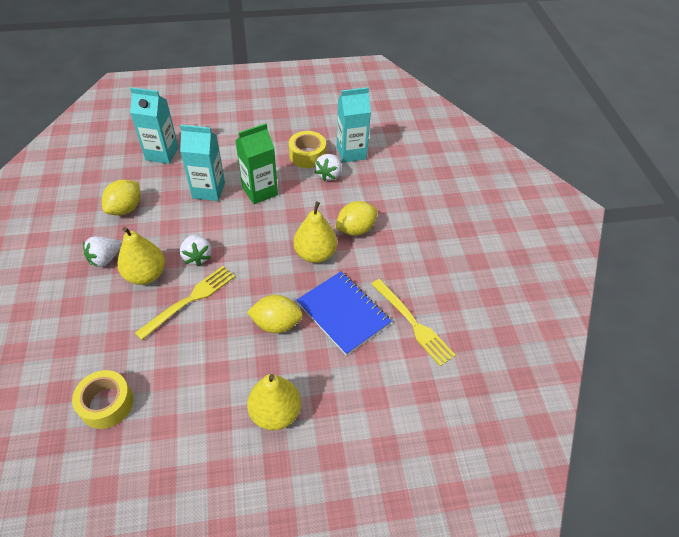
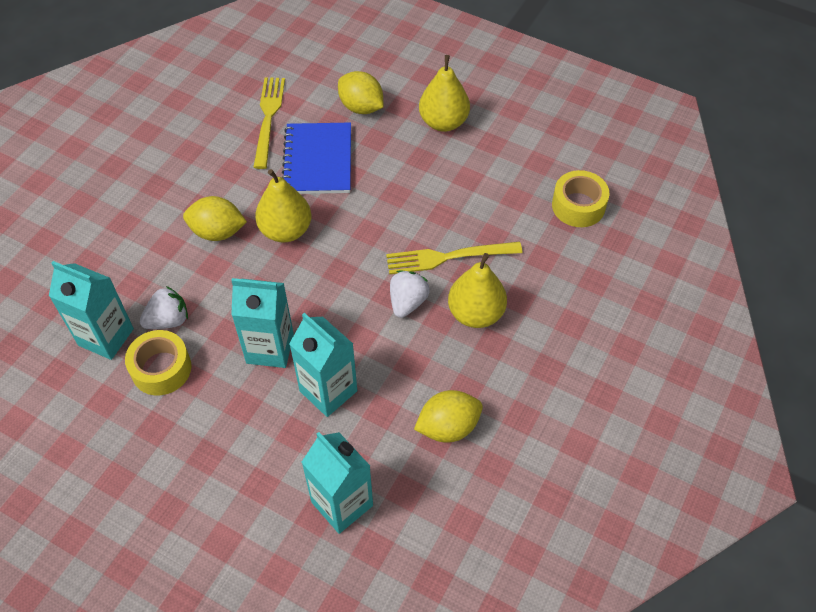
camera: 140 degrees left, 5 degrees up
(105, 259) = (510, 363): white strawberry -> none
(260, 191) = (270, 348): green carton -> turquoise carton
(276, 324) = (385, 186): yellow lemon -> yellow lemon (361, 107)

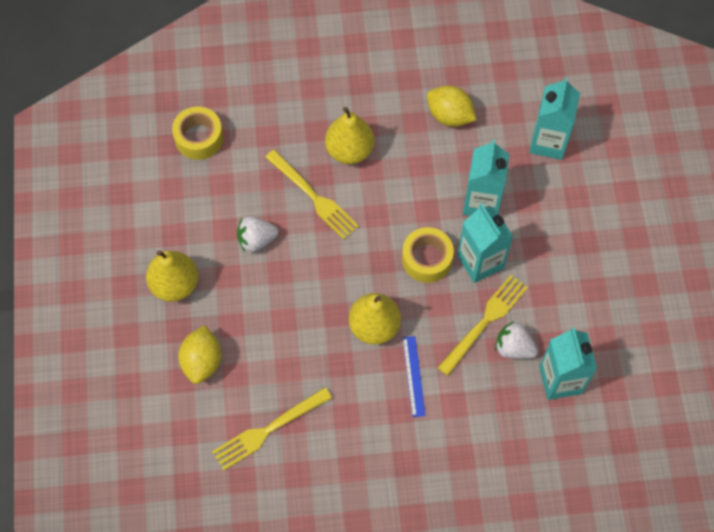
camera: 125 degrees left, 10 degrees up
(161, 369) = (552, 320): yellow tape -> yellow tape (427, 259)
(212, 314) = (485, 321): none -> yellow fork
(217, 232) = (413, 376): yellow lemon -> blue ruler
(318, 160) = (287, 354): blue notebook -> none
(407, 302) = (373, 199): white strawberry -> white strawberry (256, 240)

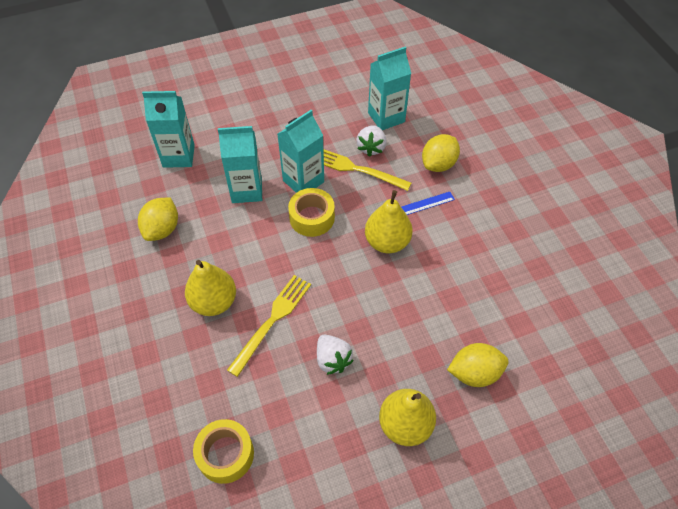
camera: 105 degrees left, 10 degrees down
(267, 430) = (513, 299): yellow fork -> none
(469, 417) = (438, 164): none -> yellow lemon

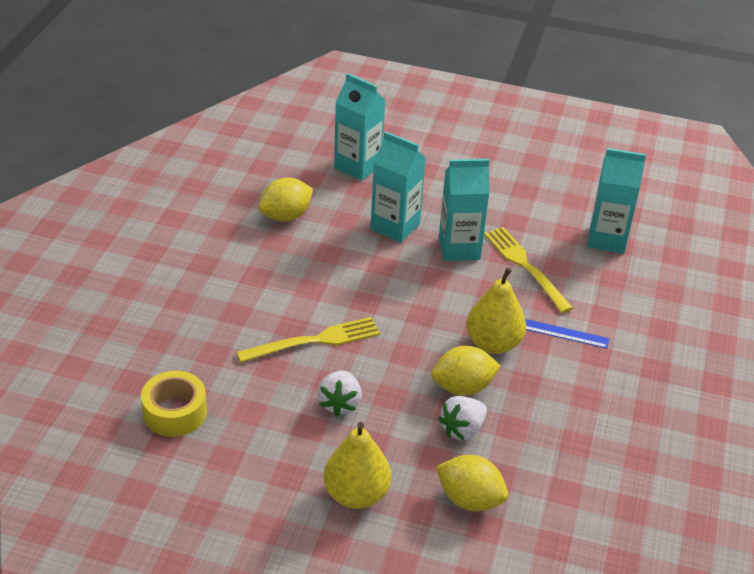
camera: 35 degrees right, 15 degrees down
(214, 302) = (276, 296): yellow pear -> none
(312, 218) = (436, 282): yellow tape -> none
(371, 148) = (561, 257): white strawberry -> white strawberry (462, 429)
(438, 164) = (622, 309): yellow lemon -> yellow lemon (463, 387)

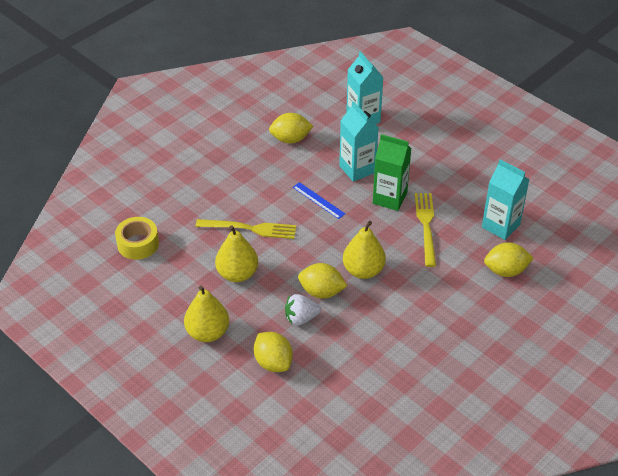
camera: 30 degrees right, 5 degrees up
(340, 403) = (237, 274): white strawberry -> yellow pear
(459, 248) = (389, 198): turquoise carton -> green carton
(562, 333) = (416, 280): blue ruler -> blue ruler (318, 200)
(651, 287) = (505, 271): none -> yellow lemon

